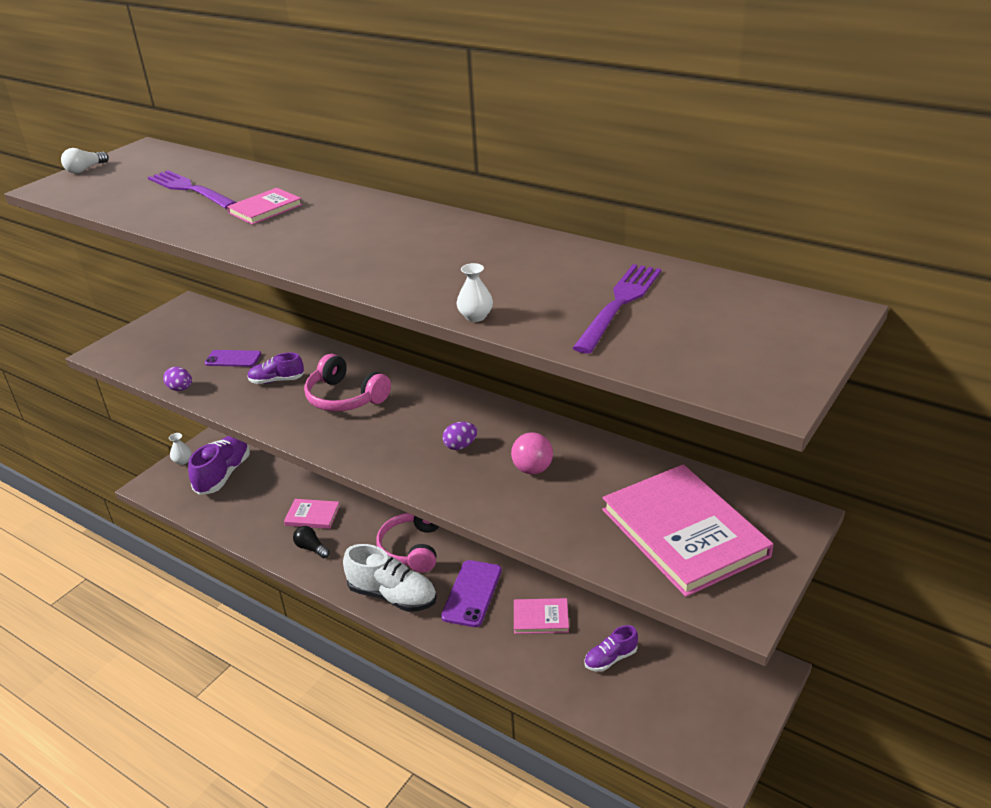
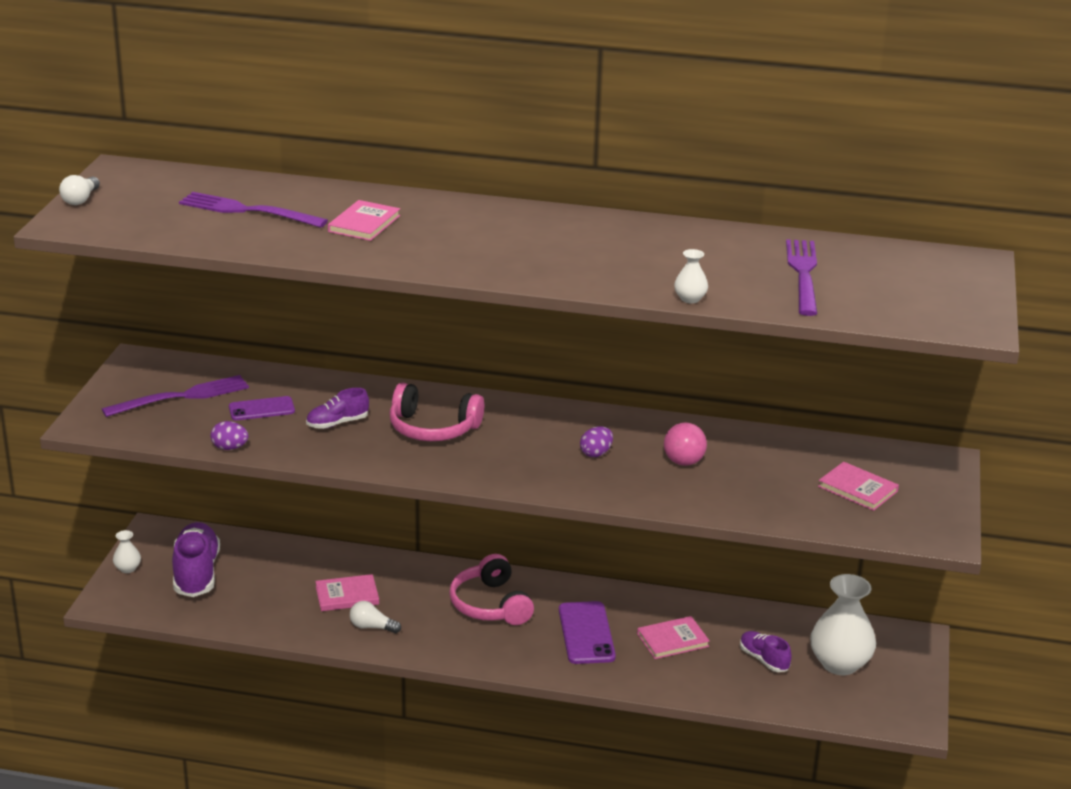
camera: 25 degrees left, 5 degrees down
(188, 339) = (182, 396): none -> purple fork
(311, 548) = (372, 627): black light bulb -> white light bulb
(392, 596) = (501, 652): white shoe -> none
(610, 658) = (764, 659): purple shoe -> purple shoe turned 105 degrees clockwise
(680, 681) = (840, 664): none -> white vase
(684, 532) = (858, 489): pink book -> pink book, size x0.48

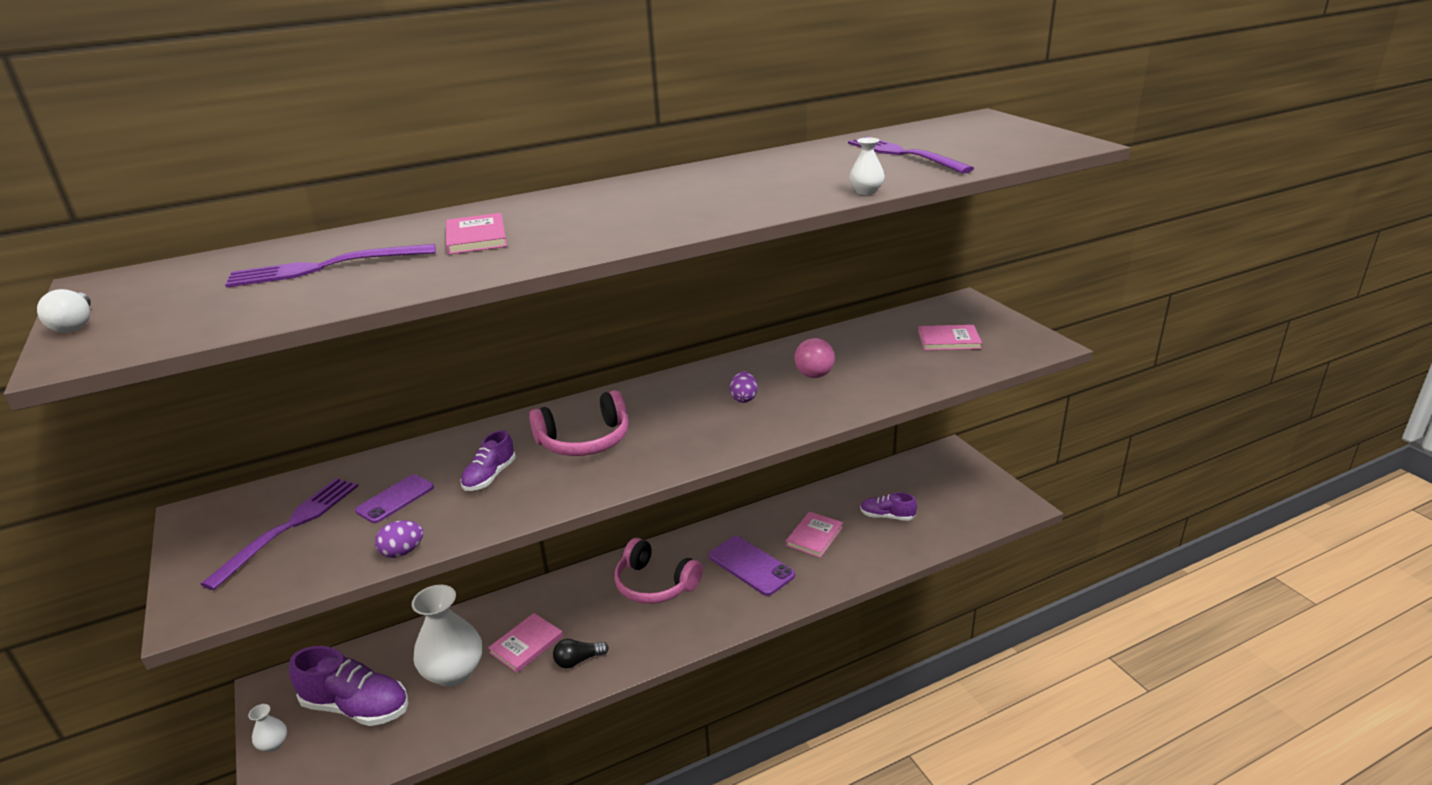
camera: 35 degrees left, 0 degrees up
(196, 573) = (356, 707): purple shoe -> purple shoe turned 150 degrees clockwise
(372, 627) = (578, 660): white light bulb -> black light bulb
(840, 664) = (933, 492): white vase -> white vase (454, 672)

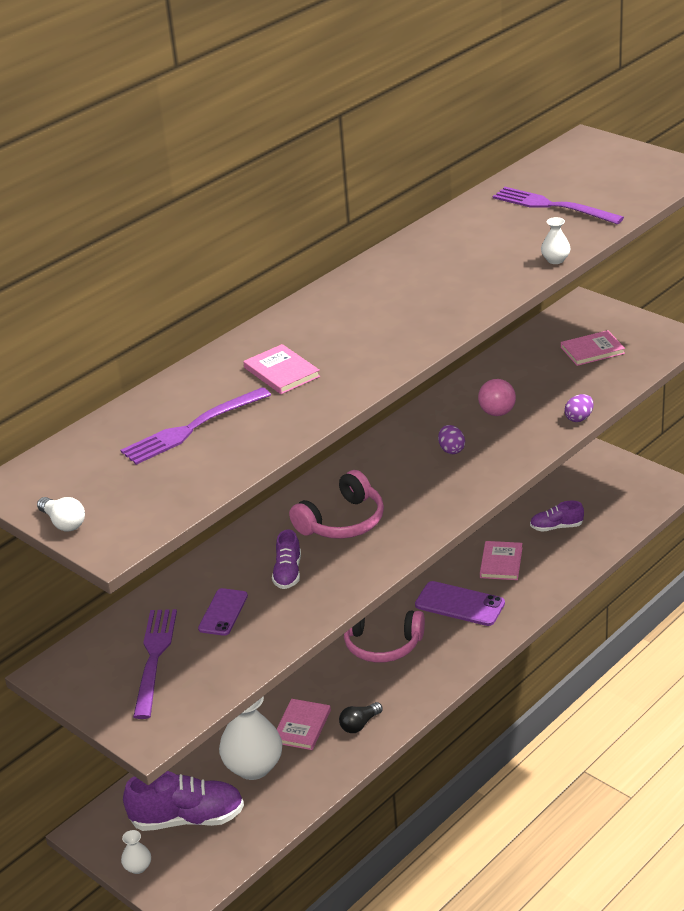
camera: 20 degrees left, 5 degrees up
(402, 552) = (275, 649): purple egg -> purple egg (579, 418)

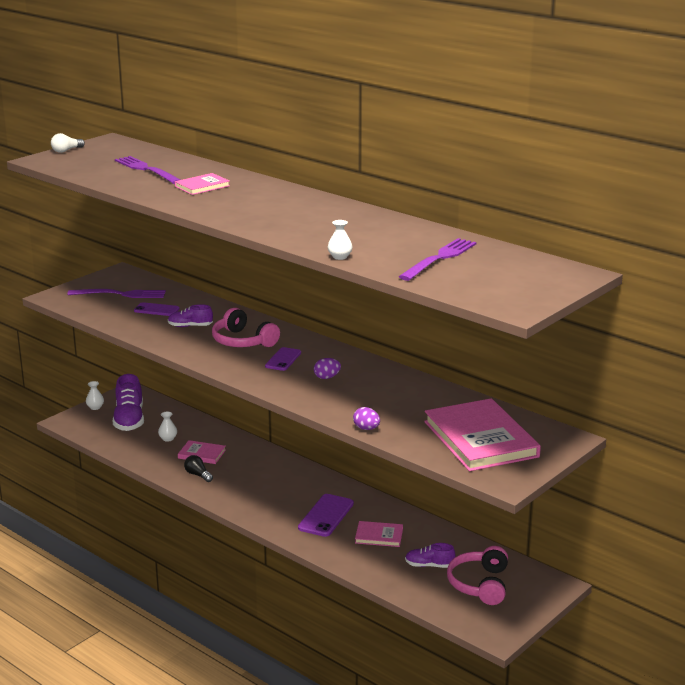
camera: 85 degrees right, 10 degrees down
(253, 767) = (168, 439): white vase -> white vase, size x0.45
(382, 644) = (282, 483): pink headphones -> pink headphones (479, 584)
(400, 485) = (283, 359): none -> purple phone
(497, 413) = (378, 395): pink ball -> none
(556, 527) = (429, 565): purple shoe -> purple shoe turned 75 degrees counterclockwise
(592, 350) = (480, 439): pink book -> pink book, size x2.10

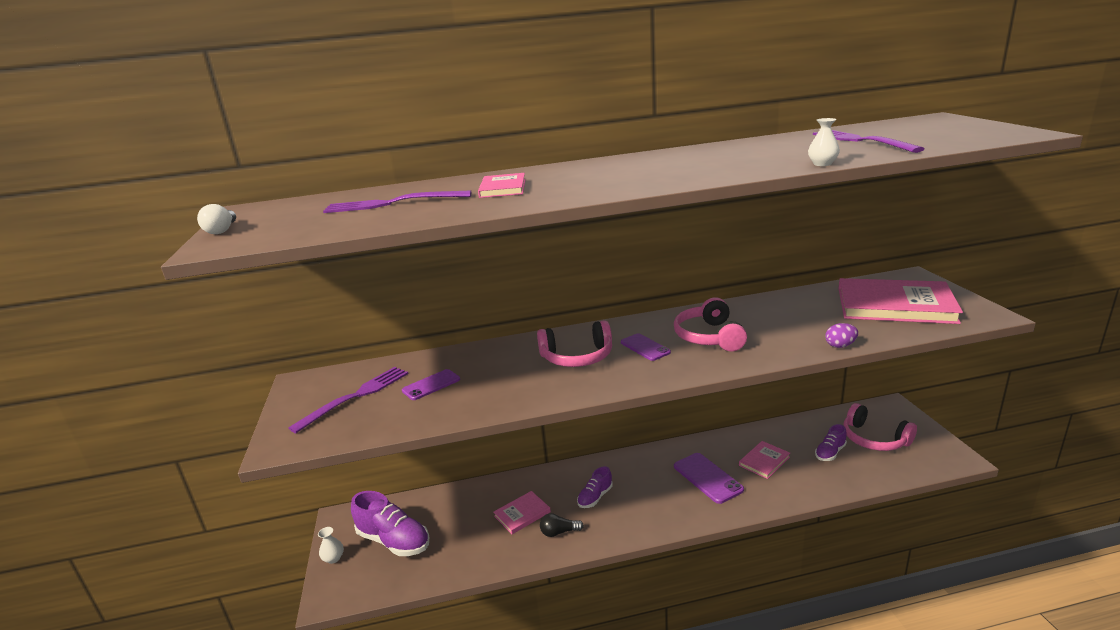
camera: 50 degrees left, 0 degrees up
(168, 439) = (466, 526): white vase -> none
(190, 326) = (501, 376): purple shoe -> purple shoe (595, 497)
(327, 377) = (709, 337): purple egg -> pink headphones

